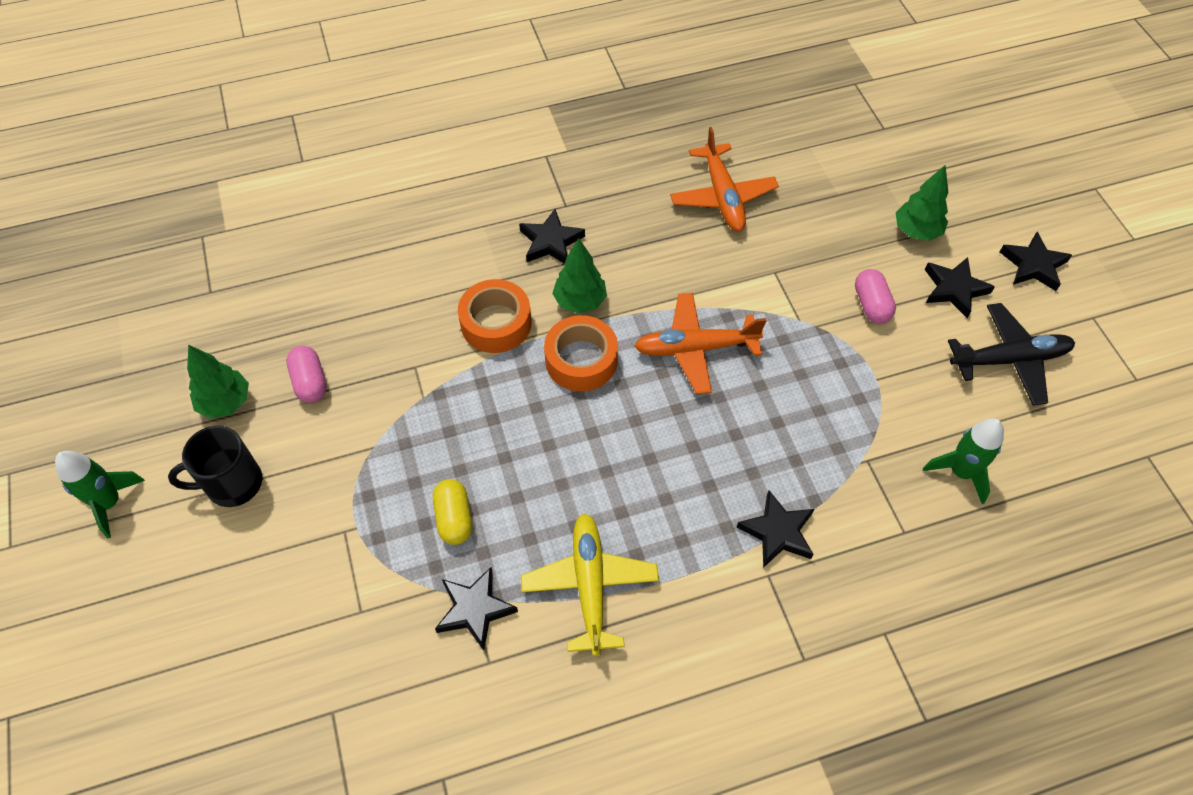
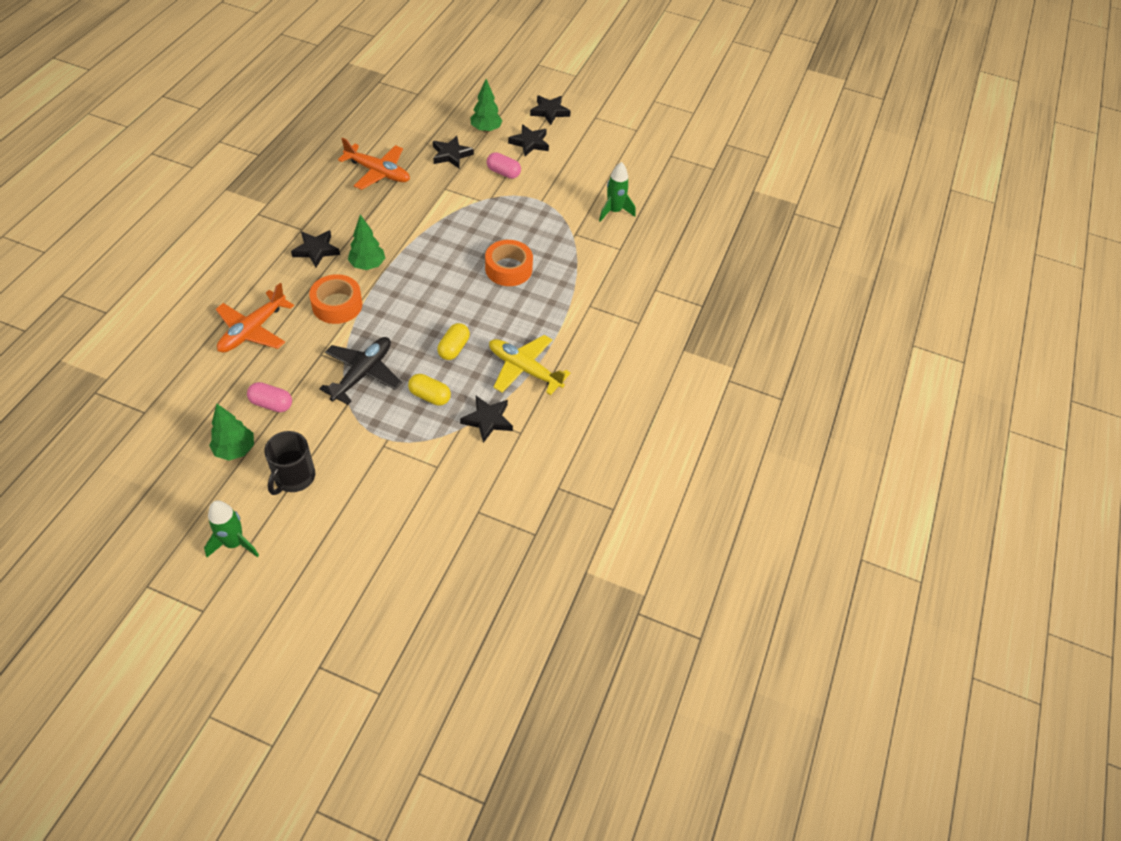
camera: 55 degrees left, 5 degrees down
(547, 483) = (453, 348): none -> yellow capsule
(581, 360) = (402, 288): orange tape -> orange tape (508, 269)
(695, 348) = (449, 245): orange plane -> orange plane (253, 330)
(777, 532) = (573, 287): black star -> black star (451, 155)
(1009, 360) = (583, 155): black plane -> black plane (362, 374)

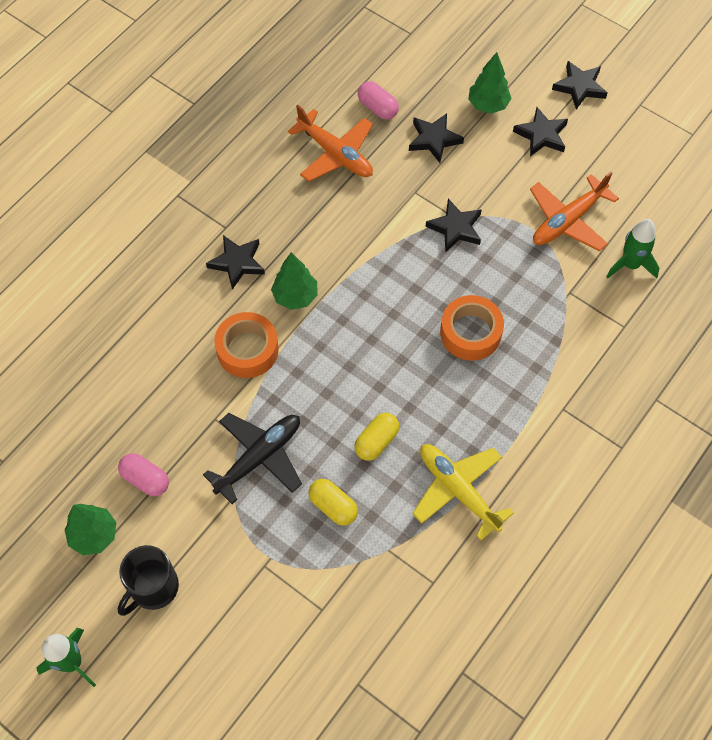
camera: 20 degrees right, 10 degrees up
(253, 330) = (142, 369): orange plane -> orange plane (568, 220)
(488, 420) = (396, 556): black star -> black star (455, 228)
(503, 173) = (496, 179): pink capsule -> pink capsule (377, 108)

